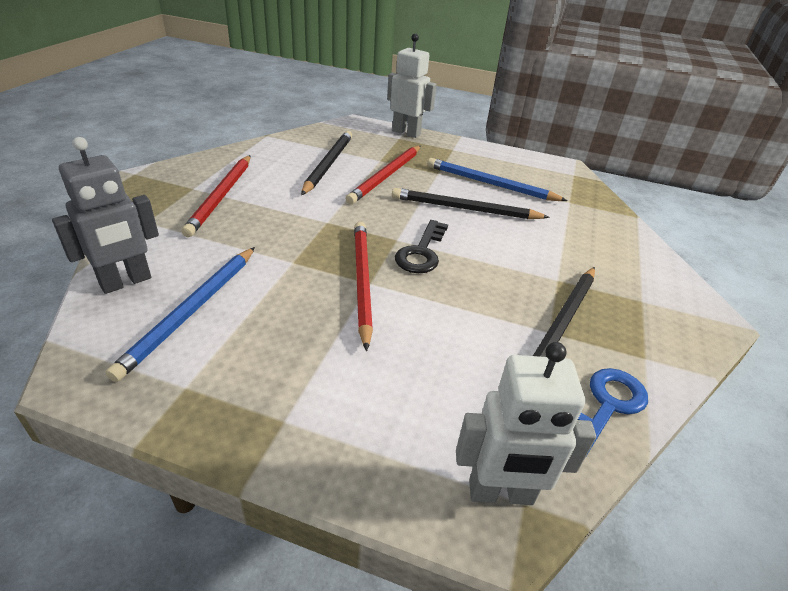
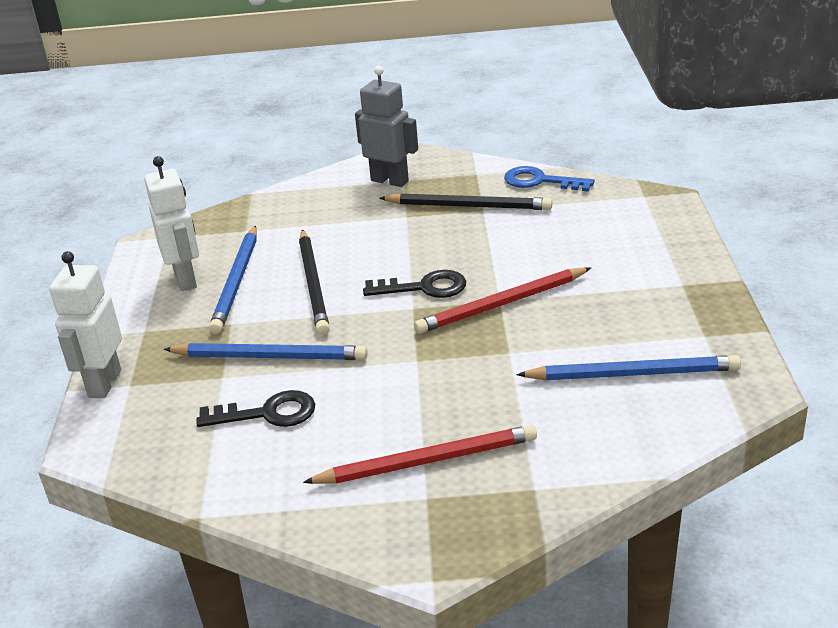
camera: 105 degrees left, 5 degrees down
(126, 282) = (639, 434): grey robot -> grey robot (390, 181)
(328, 164) = (267, 413): black pencil -> black key
(386, 176) = (270, 356): red pencil -> blue pencil
(501, 493) = (646, 202): white robot -> white robot (186, 279)

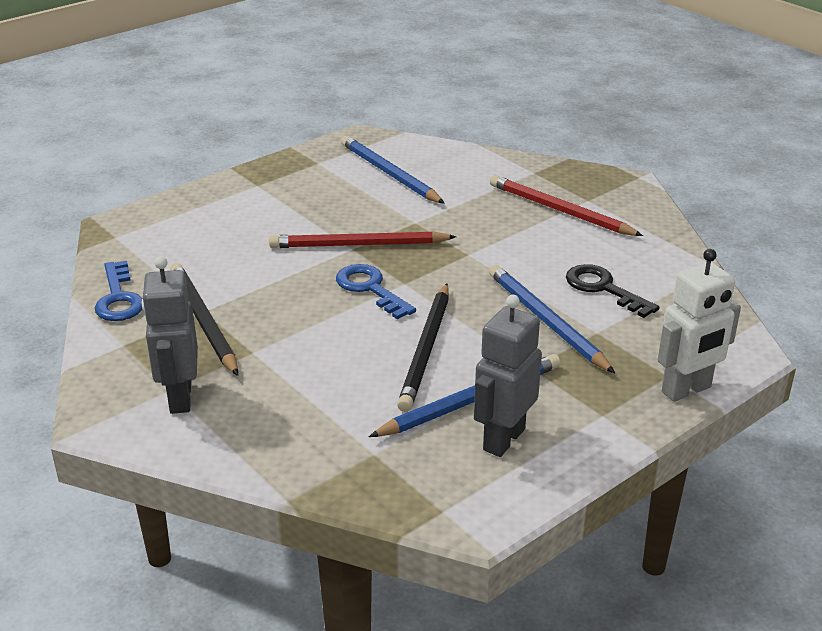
camera: 130 degrees left, 0 degrees up
(186, 279) = (503, 439): white robot -> grey robot
(314, 285) = (426, 350): black pencil -> black pencil turned 150 degrees clockwise
(424, 287) = (370, 289): black key -> blue key
(501, 304) = (358, 245): red pencil -> red pencil turned 150 degrees clockwise

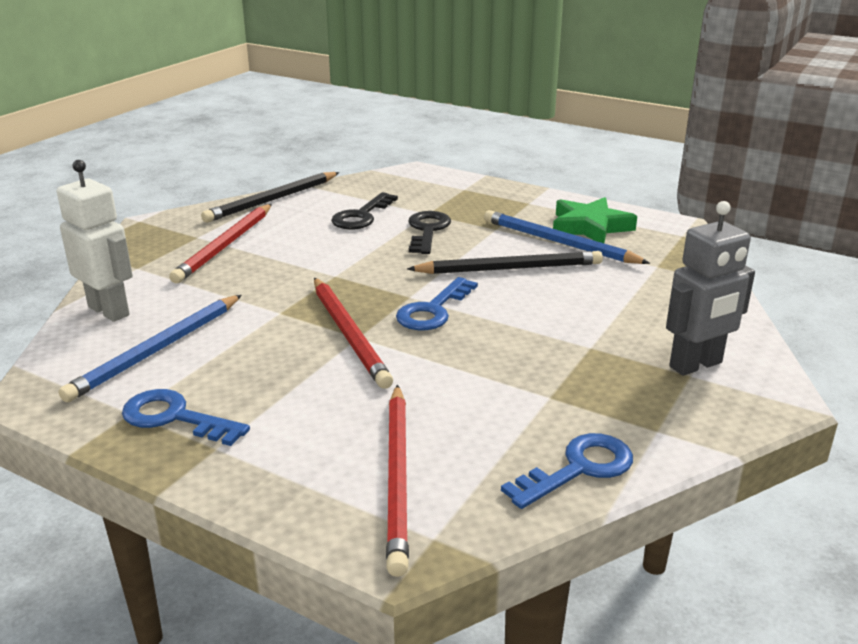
camera: 110 degrees left, 5 degrees down
(174, 235) = (398, 477): none -> red pencil
(203, 321) = (569, 390): black pencil -> black pencil (272, 200)
(300, 175) = (175, 418): none -> blue key
(503, 439) = (590, 227): grey robot -> green star
(545, 321) = (427, 230): blue pencil -> black key
(686, 390) = (476, 183): white robot -> white robot (109, 311)

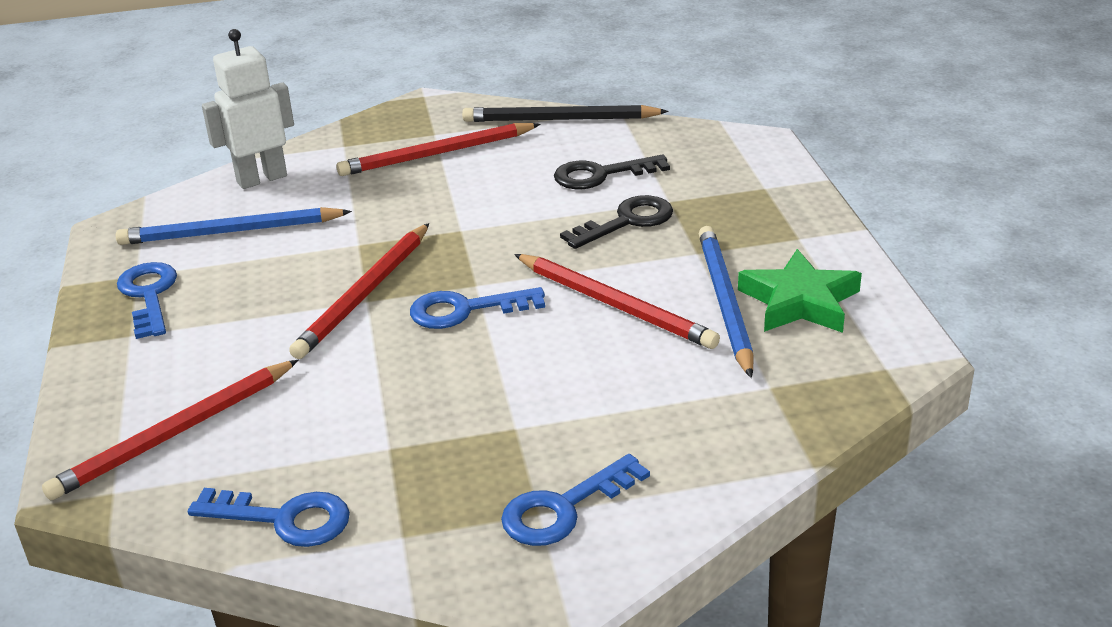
camera: 50 degrees right, 5 degrees up
(109, 311) = (261, 179): white robot -> white robot turned 120 degrees counterclockwise
(510, 268) = (615, 305): black pencil -> red pencil
(696, 365) = (564, 508): grey robot -> blue key

